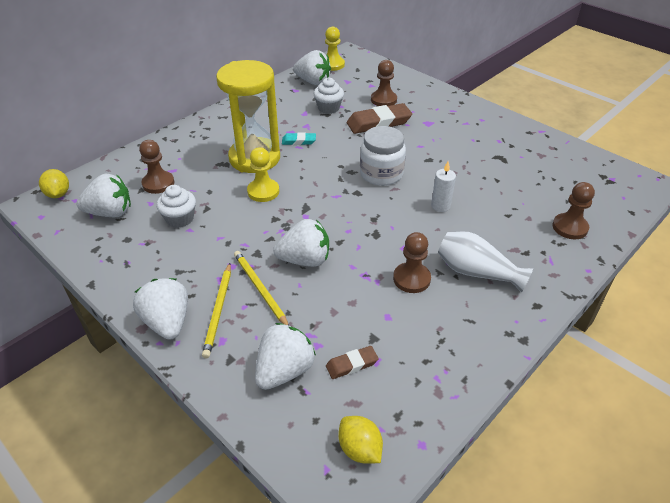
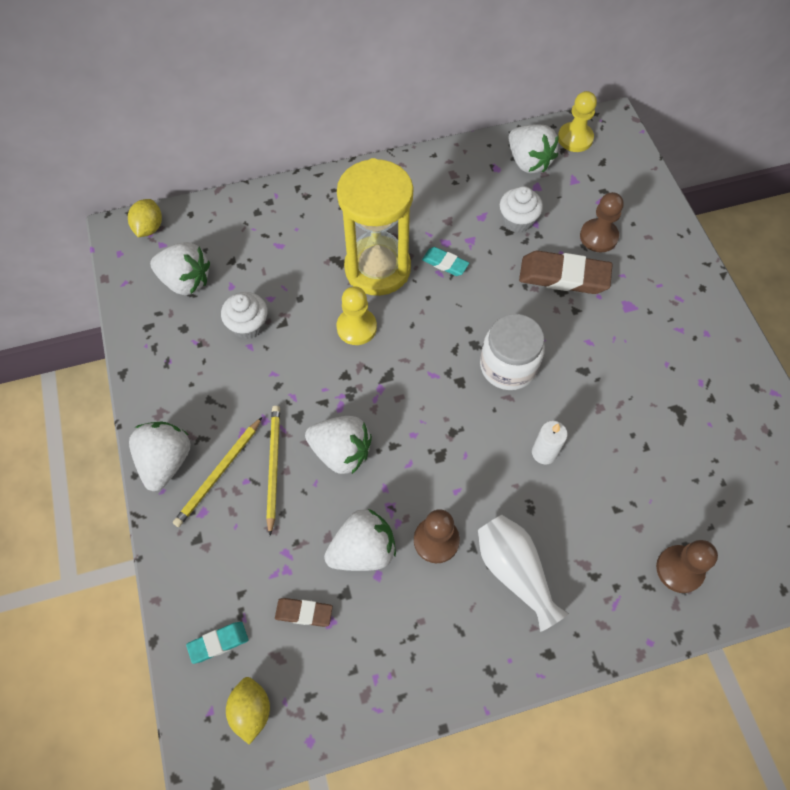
camera: 30 degrees right, 20 degrees up
(158, 183) = (254, 260): brown pawn -> none
(284, 370) = (238, 582): white strawberry -> white strawberry (363, 550)
(298, 418) = (218, 643): none -> turquoise eraser

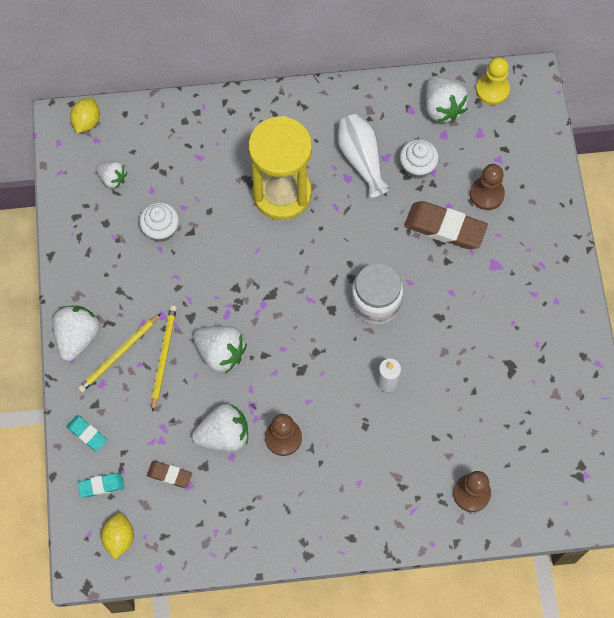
camera: 10 degrees right, 5 degrees up
(186, 281) = (113, 179): white strawberry -> white strawberry, size x0.61
(356, 327) = (253, 246): yellow pawn -> none
(445, 263) = (342, 198): turquoise eraser -> turquoise eraser (87, 434)
(514, 571) = (340, 472): white vase -> white vase (361, 160)

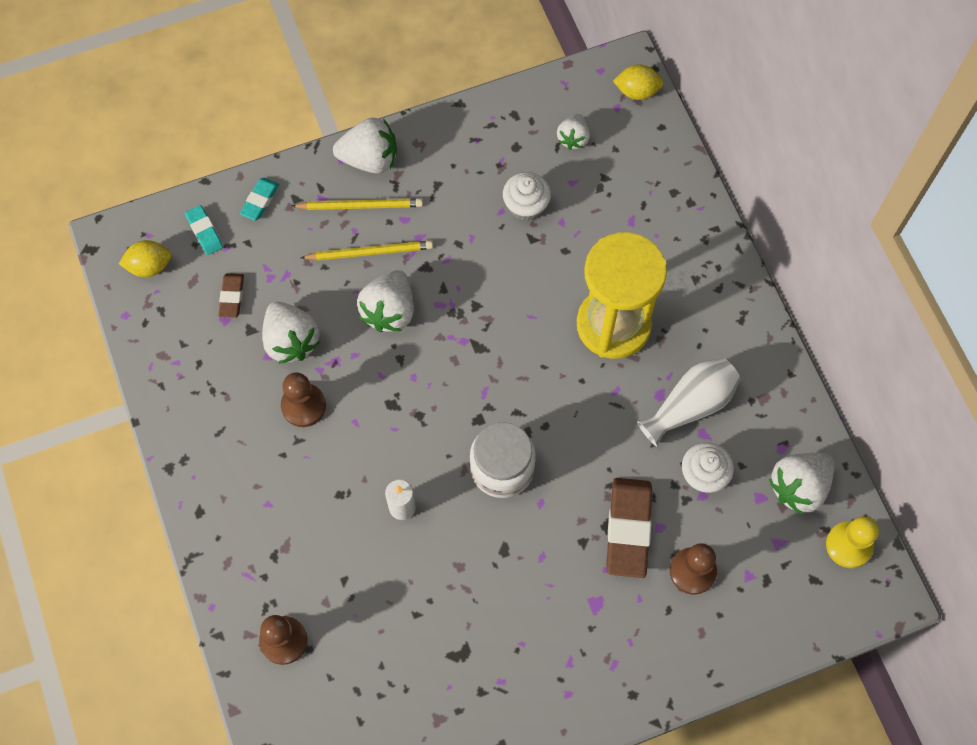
camera: 75 degrees right, 0 degrees up
(119, 354) = (360, 206): yellow pencil -> yellow pencil turned 150 degrees clockwise

